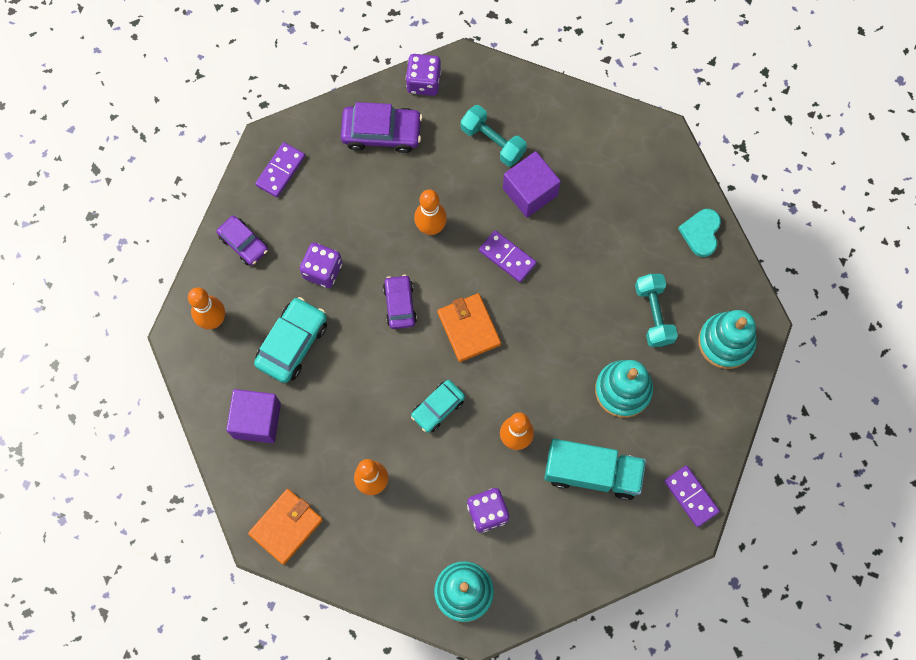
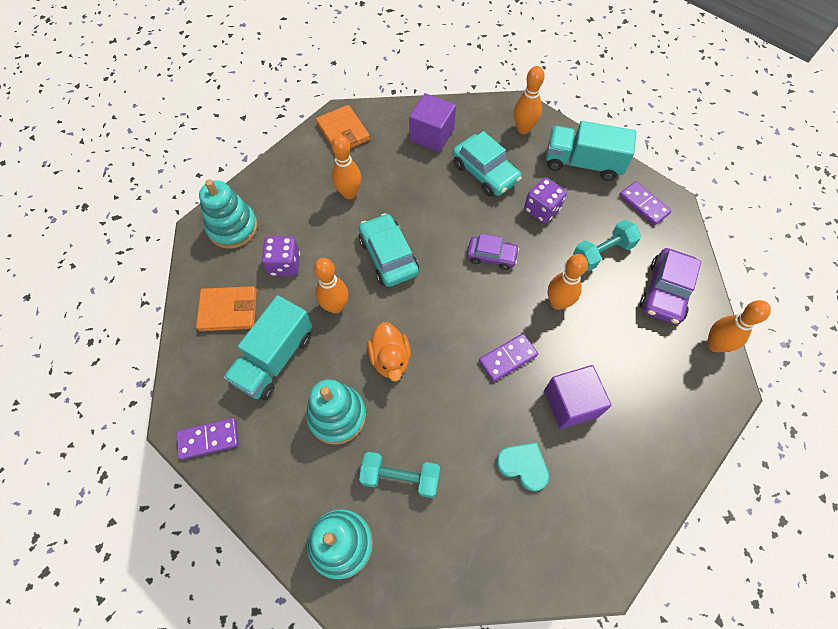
camera: 110 degrees right, 10 degrees down
(243, 243) = (583, 163): purple car -> turquoise truck
(424, 82) = (715, 345): purple dice -> orange bowling pin
(438, 408) = (388, 256): turquoise car -> turquoise car, size x1.53
(469, 328) = (449, 302): orange wallet -> orange wallet (228, 310)
(493, 141) = (635, 387): turquoise dumbbell -> turquoise dumbbell (602, 253)
(549, 363) = (390, 359): none -> orange duck
(701, 233) = (472, 570): turquoise heart -> turquoise heart (523, 466)

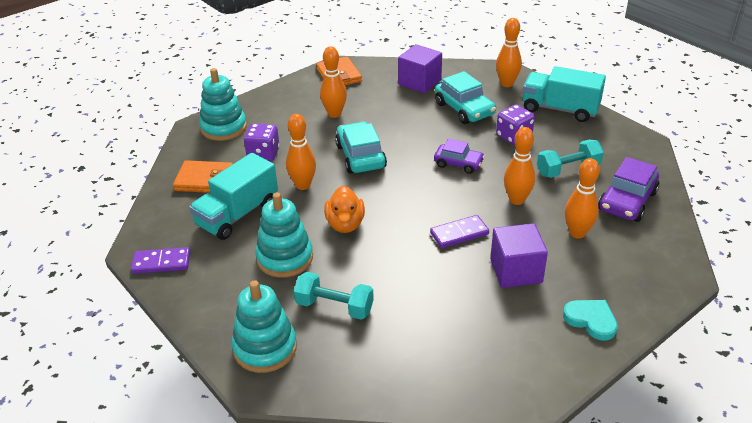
camera: 10 degrees right, 25 degrees down
(523, 466) = (458, 311): turquoise heart -> turquoise heart (591, 320)
(643, 204) = (615, 140): purple domino -> none
(715, 345) = (672, 242): orange bowling pin -> orange bowling pin (577, 233)

